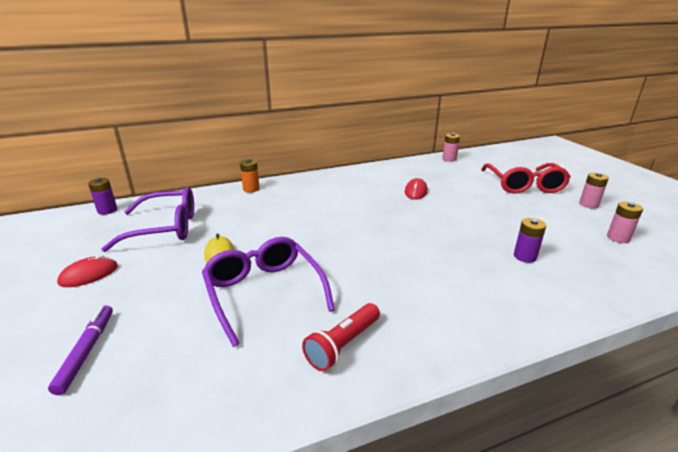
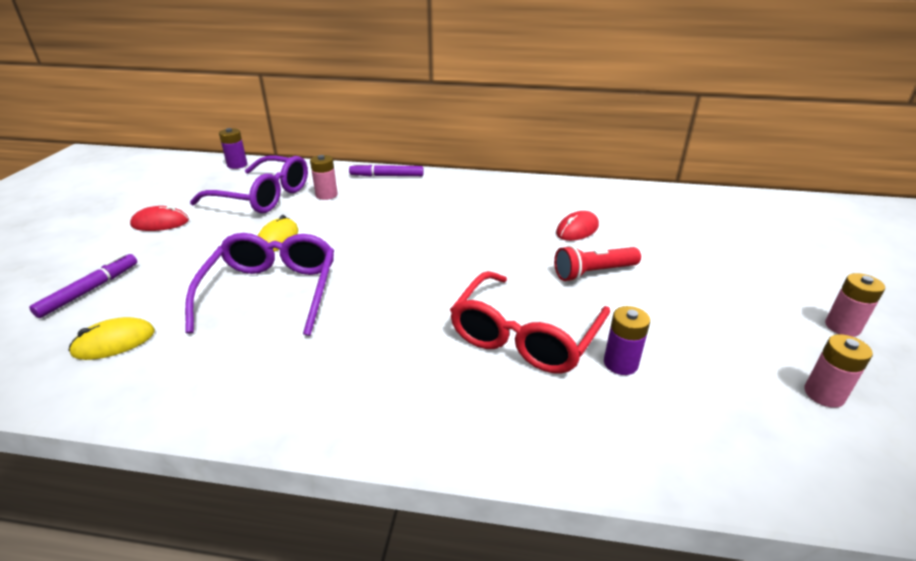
camera: 30 degrees right, 5 degrees up
(172, 381) = (114, 342): none -> yellow mouse
(251, 189) = (387, 176): orange battery -> purple marker
(343, 345) = (278, 374): red flashlight -> red flashlight (594, 273)
(449, 159) = (686, 197): pink battery -> pink battery (326, 195)
(524, 185) = (761, 265): red glasses -> red glasses (525, 336)

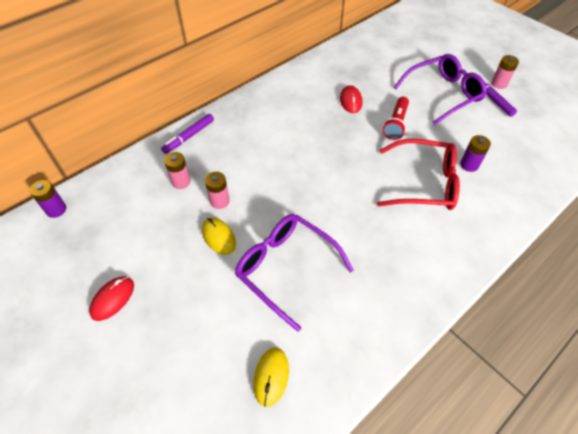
camera: 50 degrees left, 20 degrees up
(90, 290) = (182, 376): purple marker -> purple marker (492, 99)
(263, 196) = (140, 217): purple glasses -> purple glasses (443, 94)
(525, 336) = (424, 183): red glasses -> red glasses turned 60 degrees counterclockwise
(824, 394) = (529, 122): pink battery -> pink battery (219, 201)

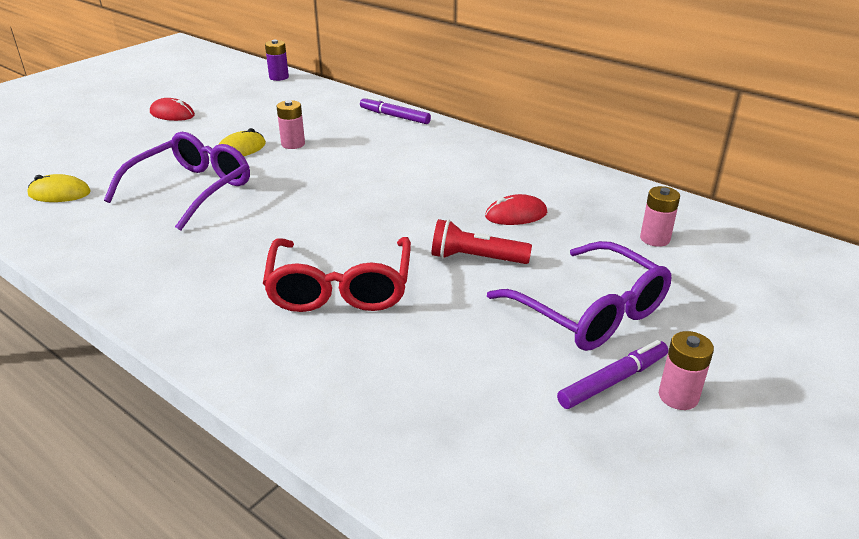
camera: 80 degrees right, 20 degrees down
(181, 182) = (321, 121): pink battery -> pink battery (655, 239)
(469, 165) = (393, 339): purple battery -> none

